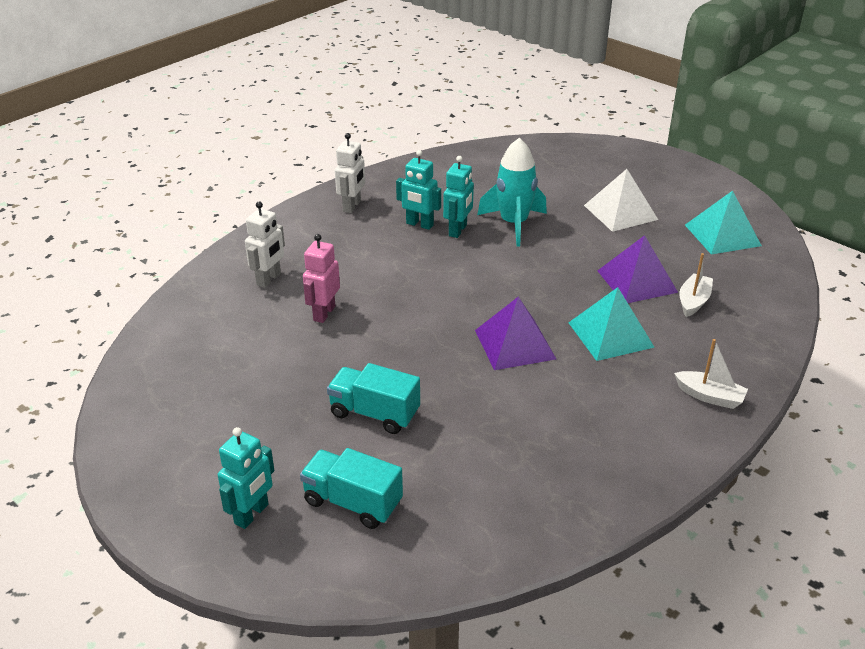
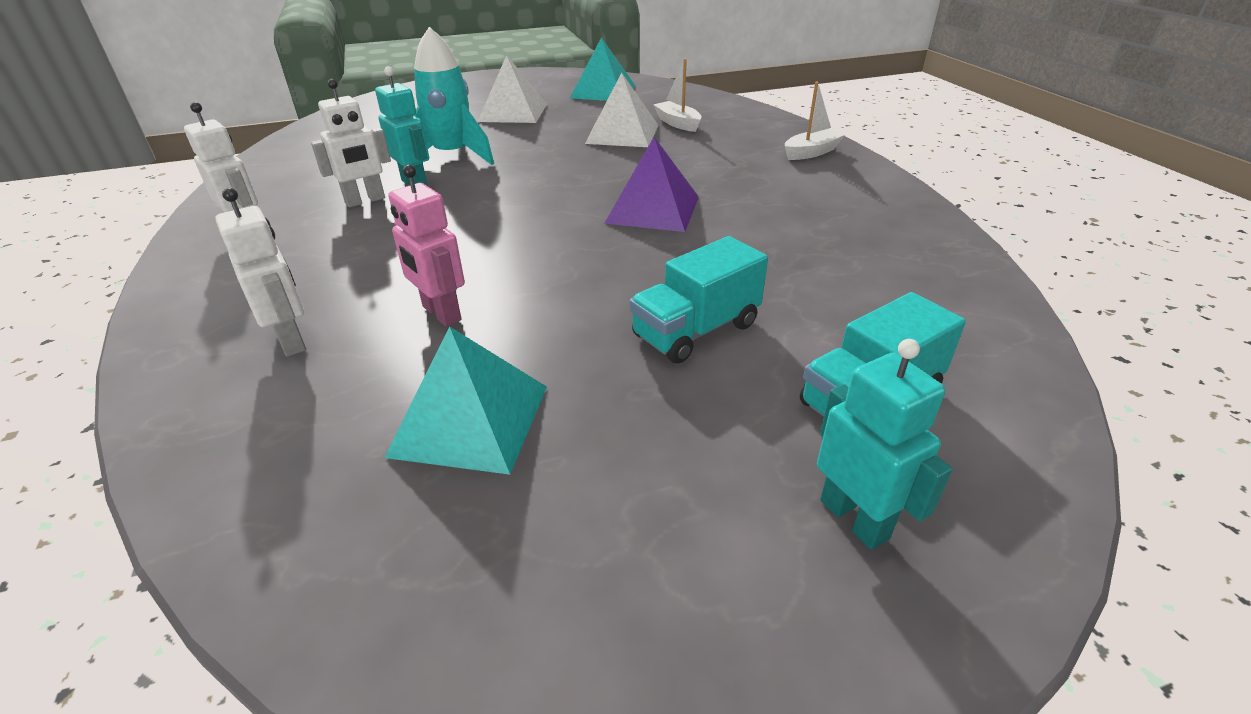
camera: 60 degrees left, 0 degrees up
(419, 224) = (365, 201): turquoise robot -> white robot
(611, 334) = (687, 164): turquoise pyramid -> turquoise pyramid (470, 420)
(636, 281) = (622, 134): purple pyramid -> white pyramid

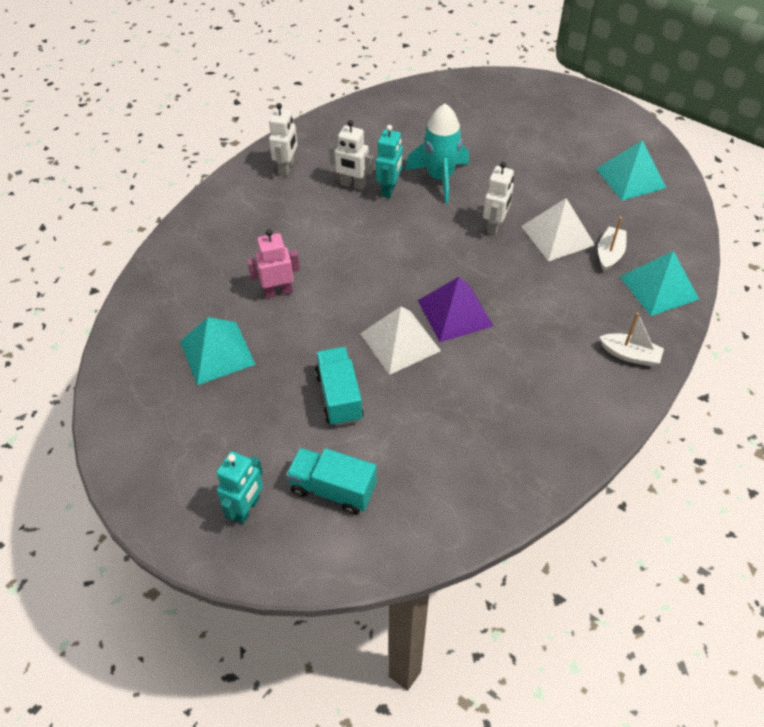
camera: 55 degrees right, 15 degrees up
(291, 340) = (221, 258): white robot -> white robot (494, 226)
(441, 313) = (278, 292): pink robot -> pink robot turned 60 degrees clockwise
(513, 112) = (536, 158): white pyramid -> white pyramid (400, 342)
(696, 330) = (339, 396): turquoise truck -> turquoise truck turned 60 degrees clockwise
(743, 120) = (658, 287): none -> turquoise pyramid

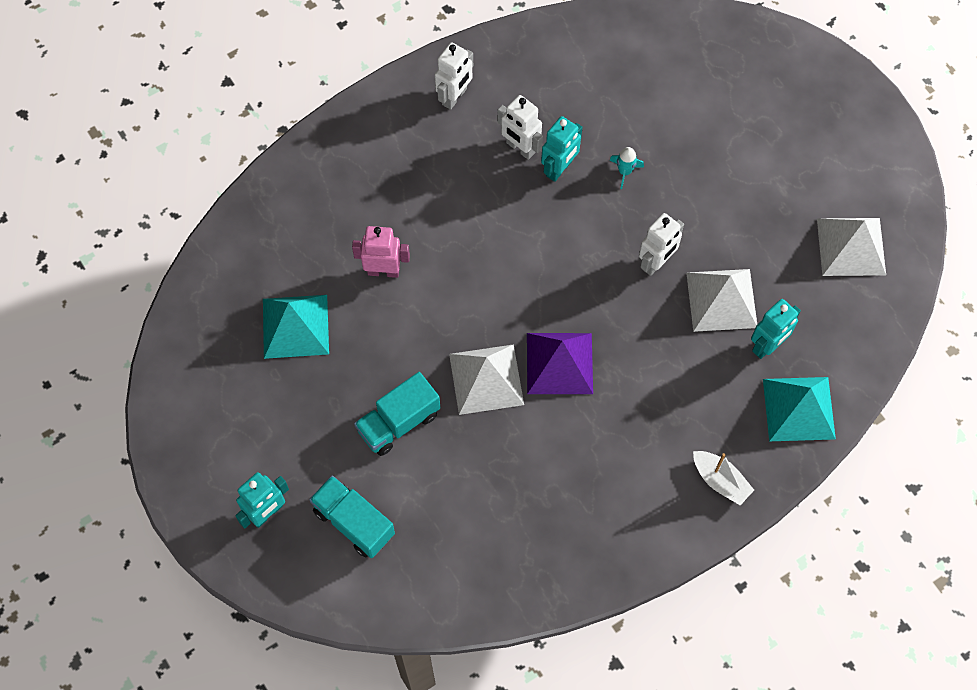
camera: 20 degrees right, 15 degrees up
(339, 396) = (398, 422): turquoise truck -> turquoise truck turned 135 degrees counterclockwise
(440, 178) = (625, 171): turquoise rocket -> turquoise rocket, size x0.44
(609, 254) = (767, 345): white boat -> turquoise robot
(630, 178) = (851, 246): turquoise pyramid -> white pyramid

